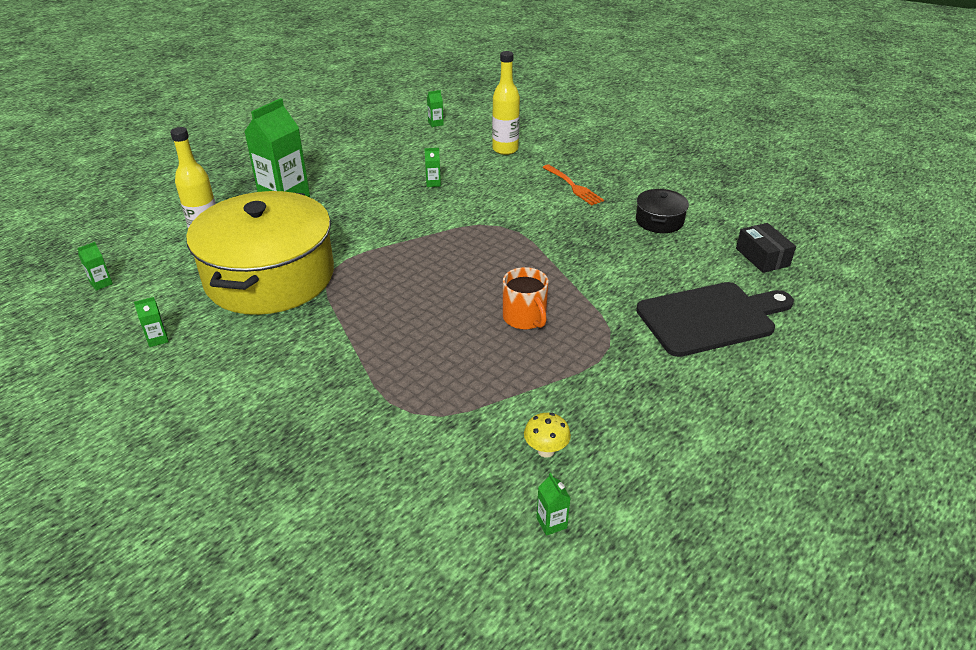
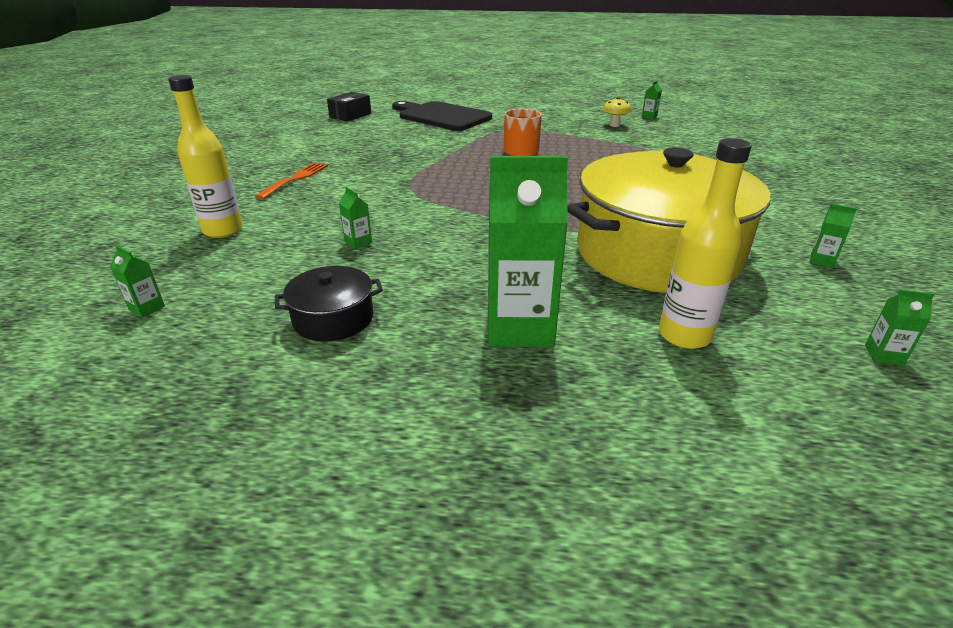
camera: 125 degrees left, 5 degrees down
(659, 221) = (330, 143): black pot -> black pot (333, 318)

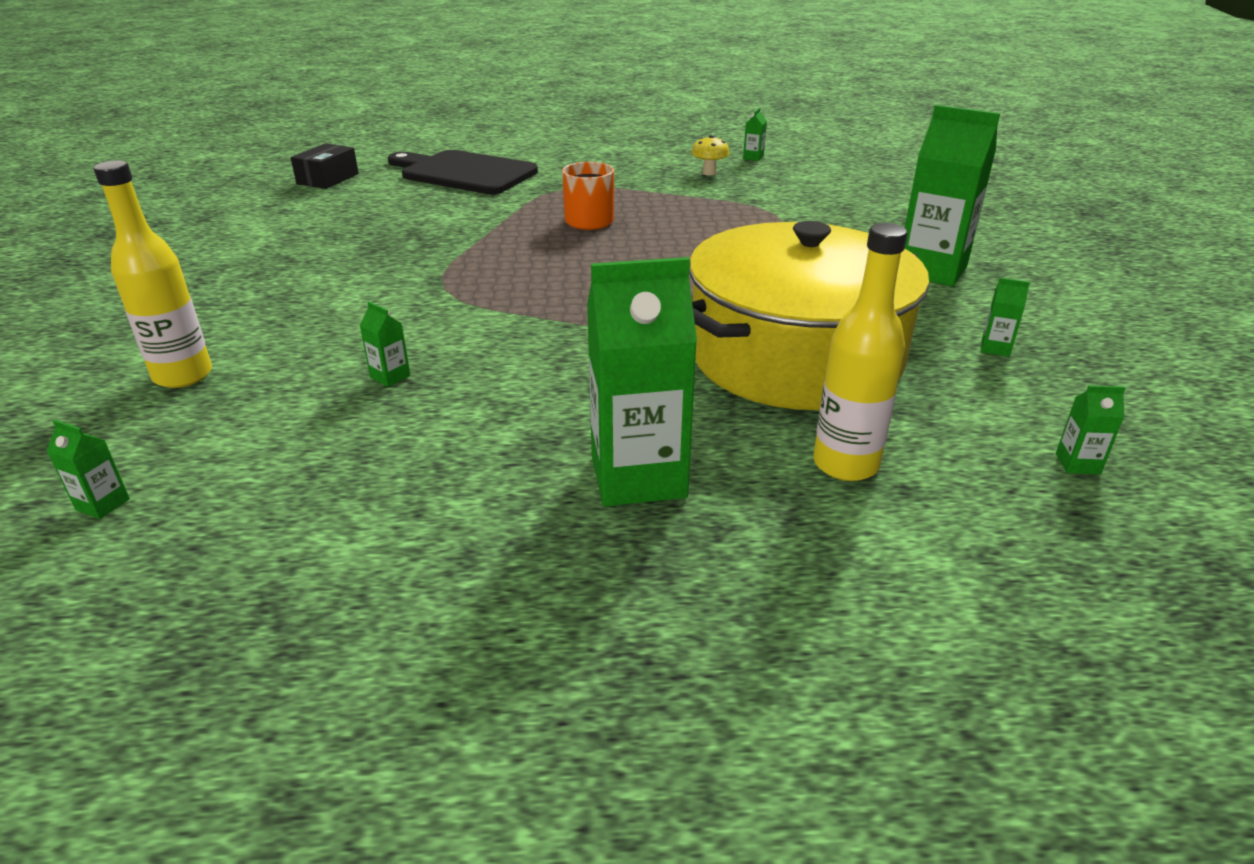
camera: 10 degrees left, 0 degrees up
(295, 179) = (271, 287): orange fork -> none
(333, 318) = (383, 490): black pot -> none
(776, 201) = (931, 270): none -> green carton

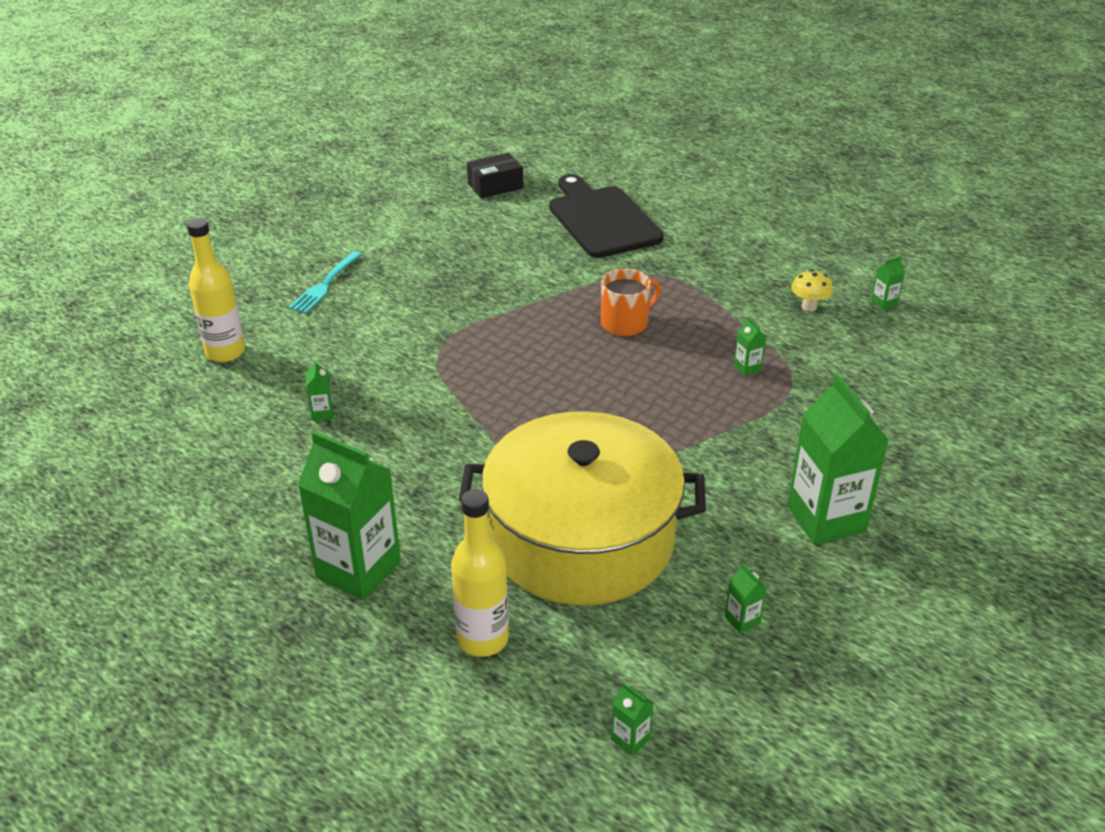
camera: 40 degrees right, 5 degrees up
(103, 504) = (112, 429): green carton -> green carton (747, 368)
(238, 286) = (325, 284): none -> turquoise fork

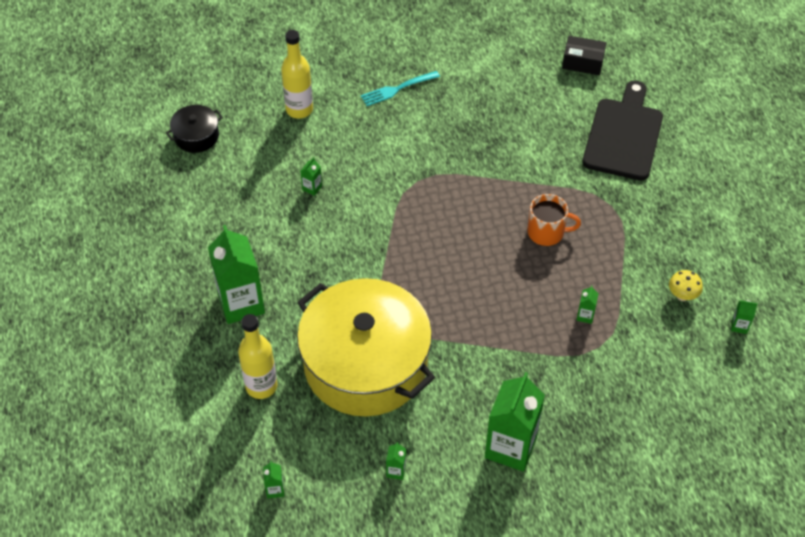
camera: 40 degrees right, 15 degrees up
(110, 437) = (196, 136): none -> black pot

